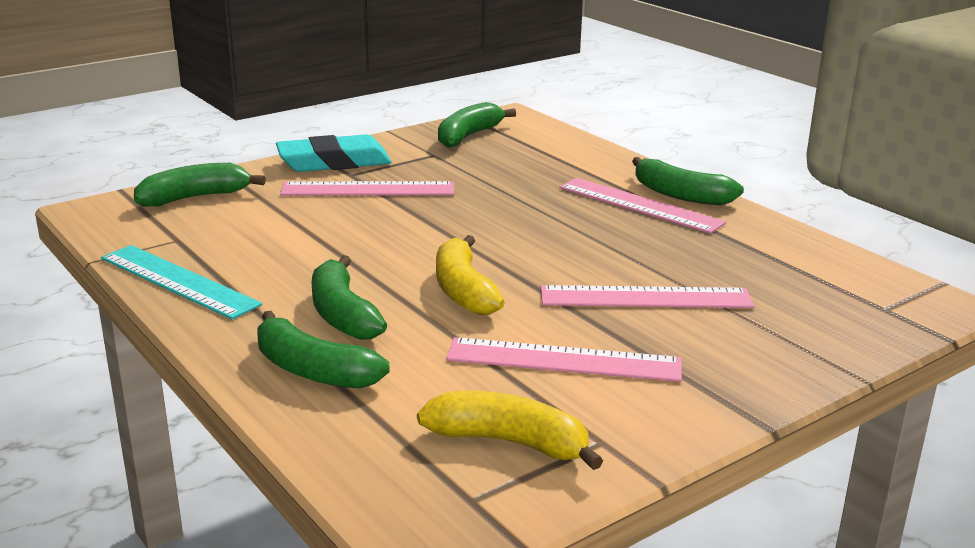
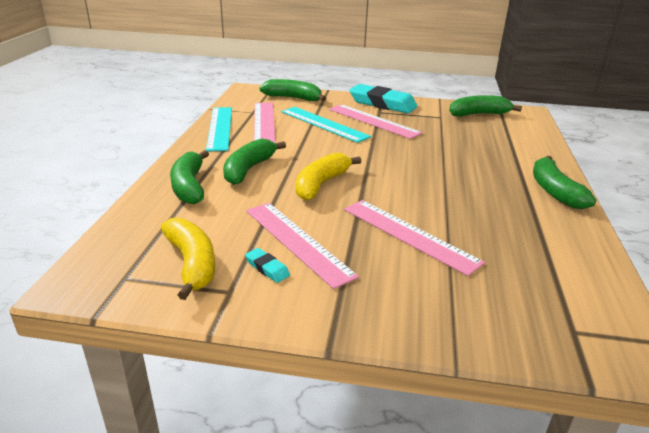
camera: 45 degrees right, 5 degrees up
(314, 217) = (323, 124): none -> turquoise ruler
(589, 400) = (267, 268): none -> turquoise eraser
(639, 205) = (512, 185): pink ruler -> pink ruler (264, 122)

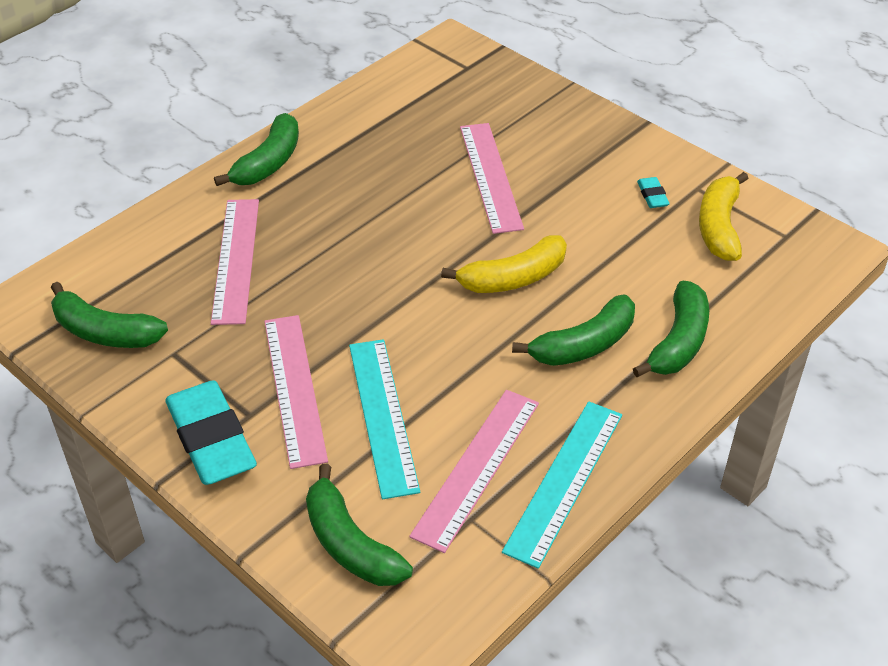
camera: 145 degrees left, 15 degrees up
(297, 241) = (604, 211): pink ruler -> pink ruler (235, 260)

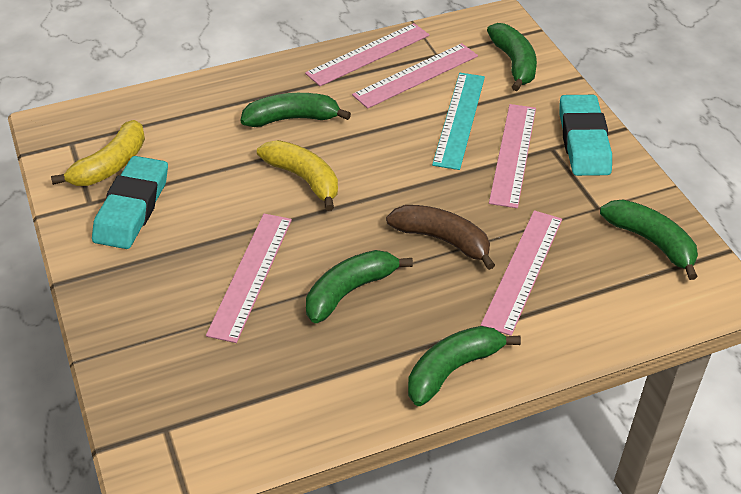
camera: 155 degrees left, 0 degrees up
(329, 263) = (443, 240): none -> brown banana
(513, 278) = (304, 179): yellow banana -> yellow banana turned 45 degrees clockwise
(565, 481) = (368, 54): turquoise ruler -> pink ruler
(652, 196) = (132, 208): turquoise eraser -> turquoise eraser, size x2.37
(678, 342) = (227, 100): green banana -> green banana (350, 291)

